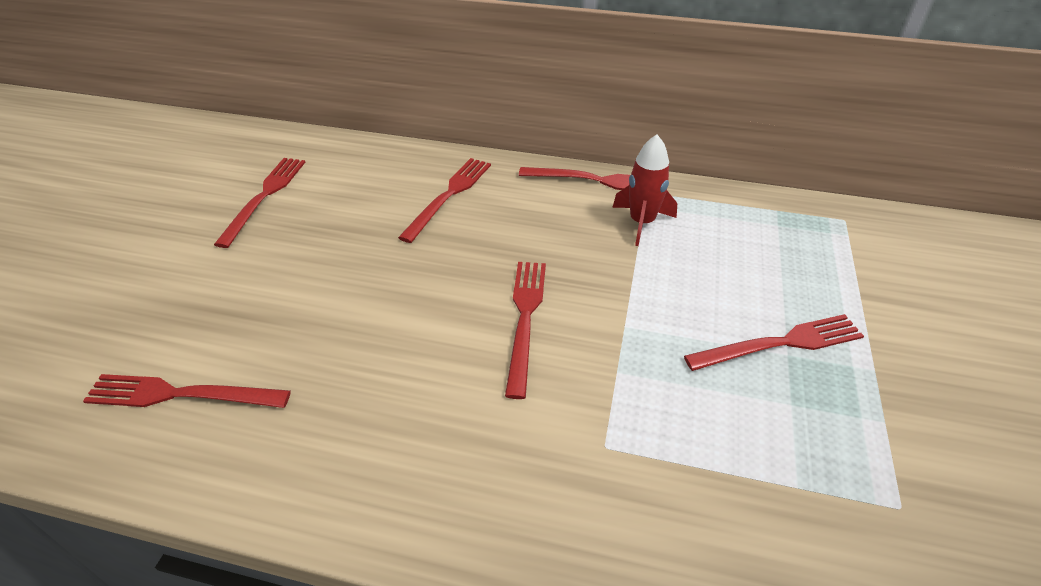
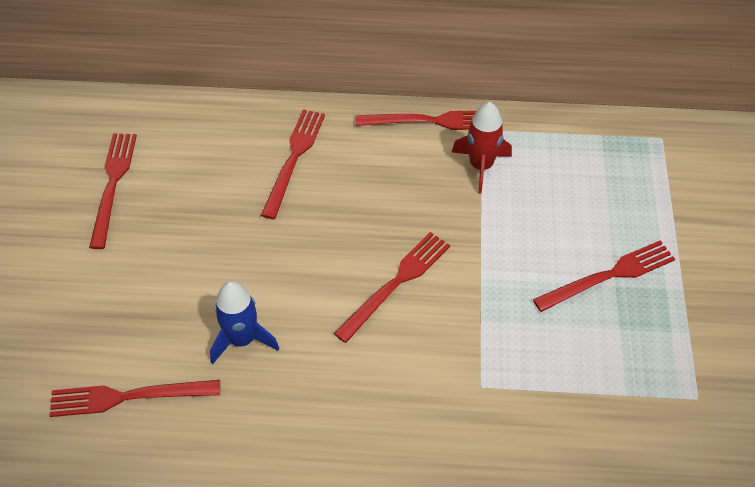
camera: 10 degrees left, 10 degrees up
(334, 352) = (242, 339): none -> blue rocket
(525, 319) = (396, 283): red fork -> red fork turned 45 degrees clockwise

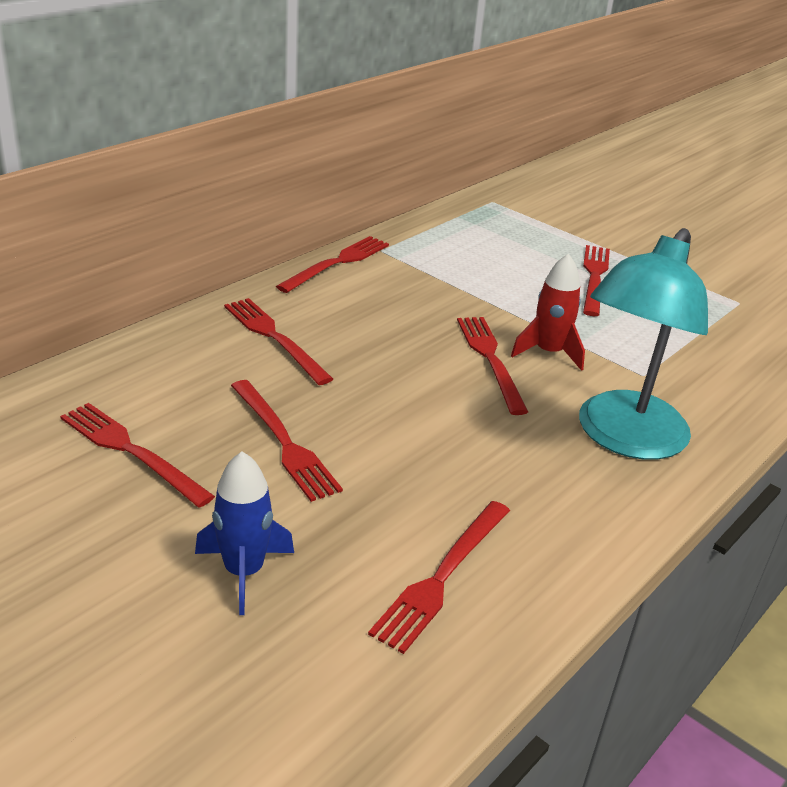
camera: 55 degrees left, 20 degrees down
(186, 241) = (284, 442): none -> red fork
(242, 339) = (454, 467): blue rocket -> blue rocket (244, 572)
(374, 417) = (624, 438): none -> turquoise lamp
(481, 166) = (418, 268): red rocket -> red rocket (548, 352)

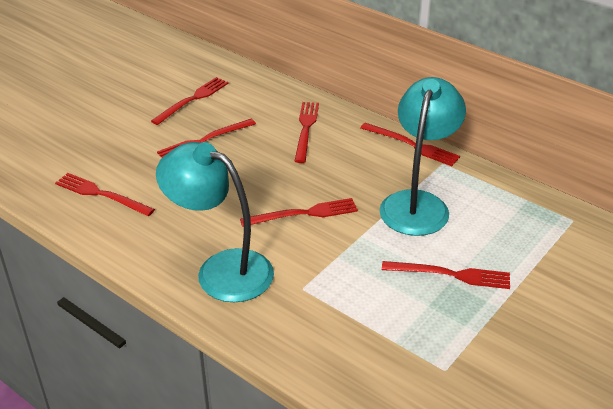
camera: 90 degrees right, 5 degrees up
(244, 572) = (109, 138): blue rocket -> none
(274, 338) = (306, 129): red fork -> red fork turned 45 degrees counterclockwise
(465, 277) = (417, 203): none -> turquoise lamp
(548, 352) = (320, 241): red rocket -> none

